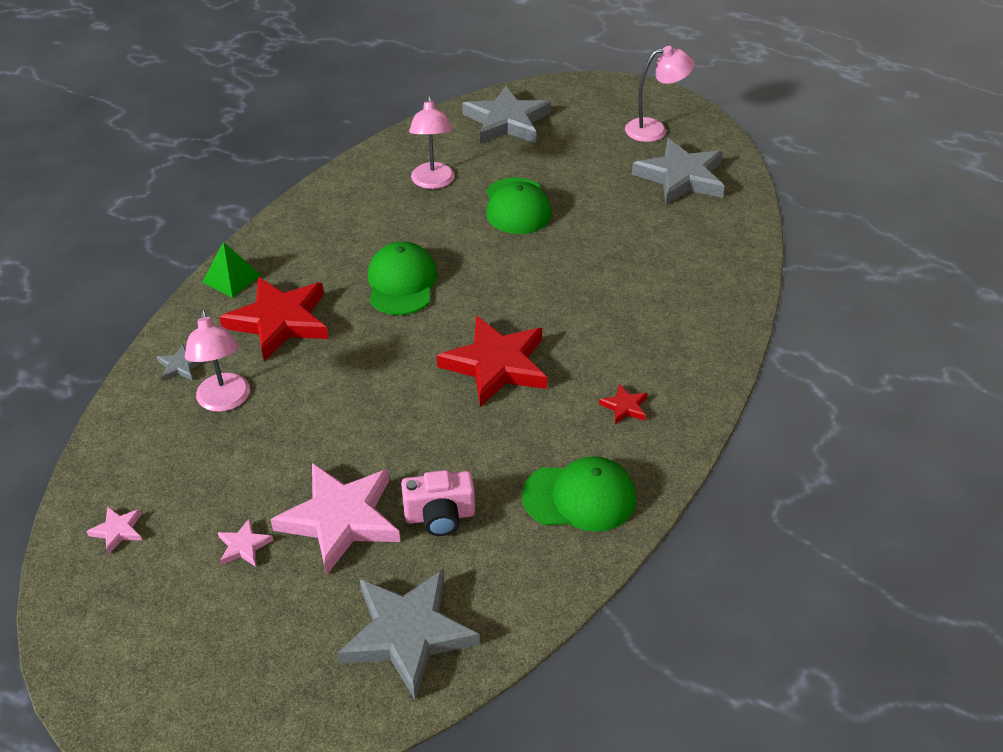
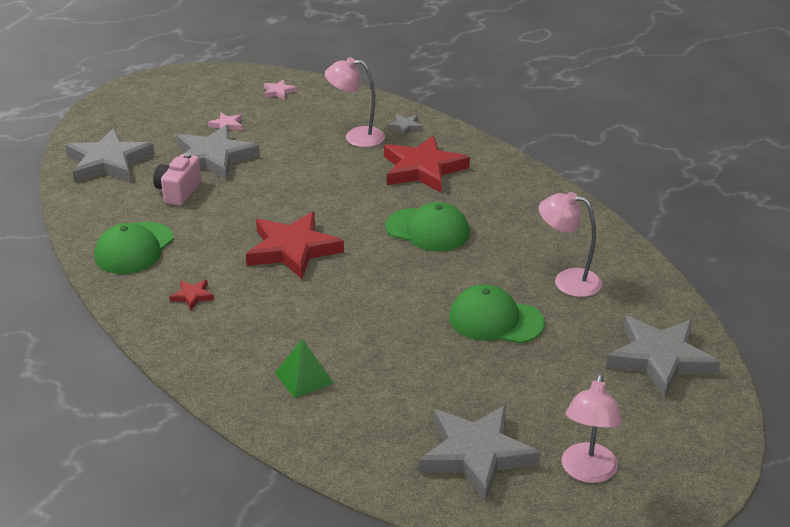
camera: 115 degrees right, 10 degrees down
(231, 278) = (491, 158): green pyramid -> green pyramid (304, 378)
(340, 519) = (213, 158): pink star -> grey star

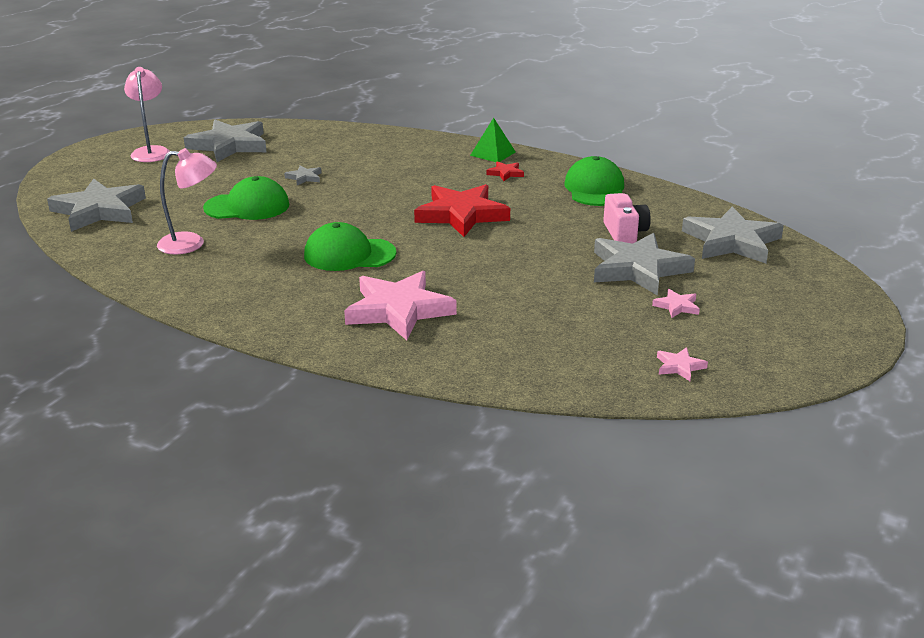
camera: 155 degrees right, 5 degrees down
(304, 378) = (373, 153): green pyramid -> green pyramid (492, 153)
(356, 137) = (511, 329): pink lamp -> none
(405, 127) = (463, 358): grey star -> grey star (304, 177)
(423, 169) = (398, 310): red star -> pink star

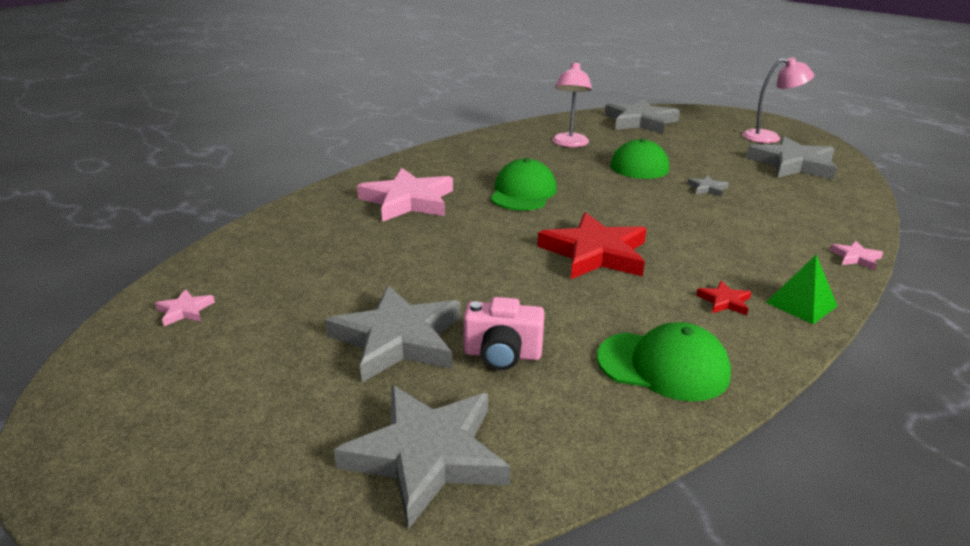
camera: 105 degrees right, 0 degrees up
(677, 306) = (292, 343): pink star -> pink star (855, 258)

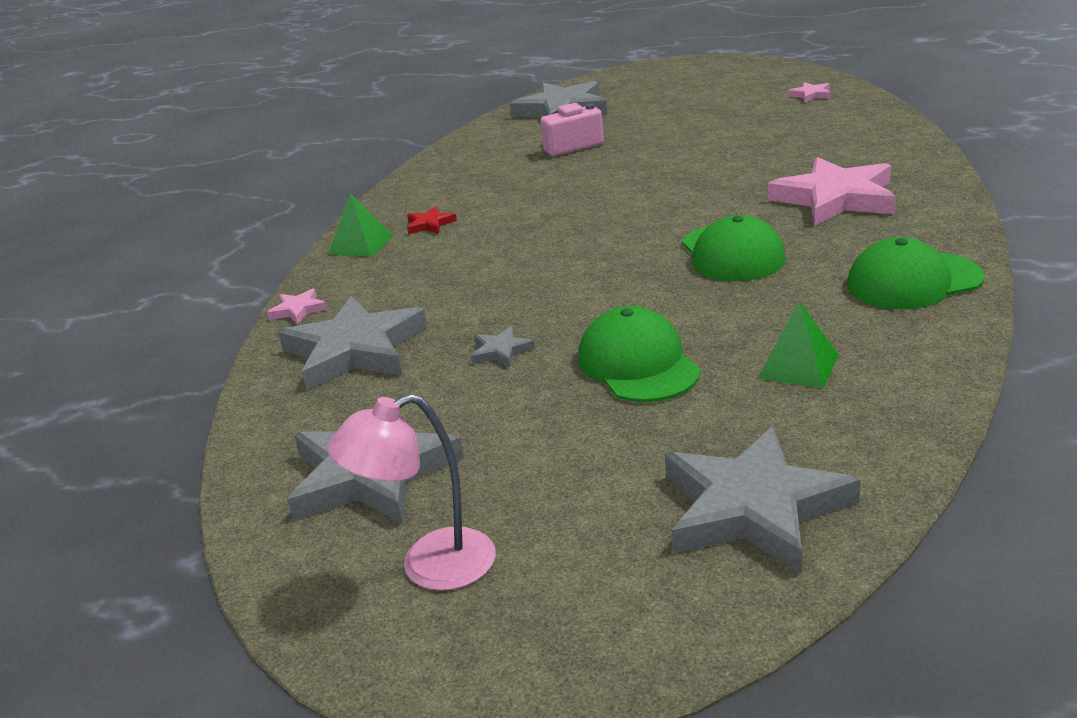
camera: 155 degrees right, 0 degrees up
(398, 339) = (649, 130): grey star -> grey star (355, 350)
(569, 144) = (798, 366): pink lamp -> green pyramid
(595, 253) = (573, 221): red star -> none
(663, 366) = (460, 175): green cap -> green cap (913, 281)

